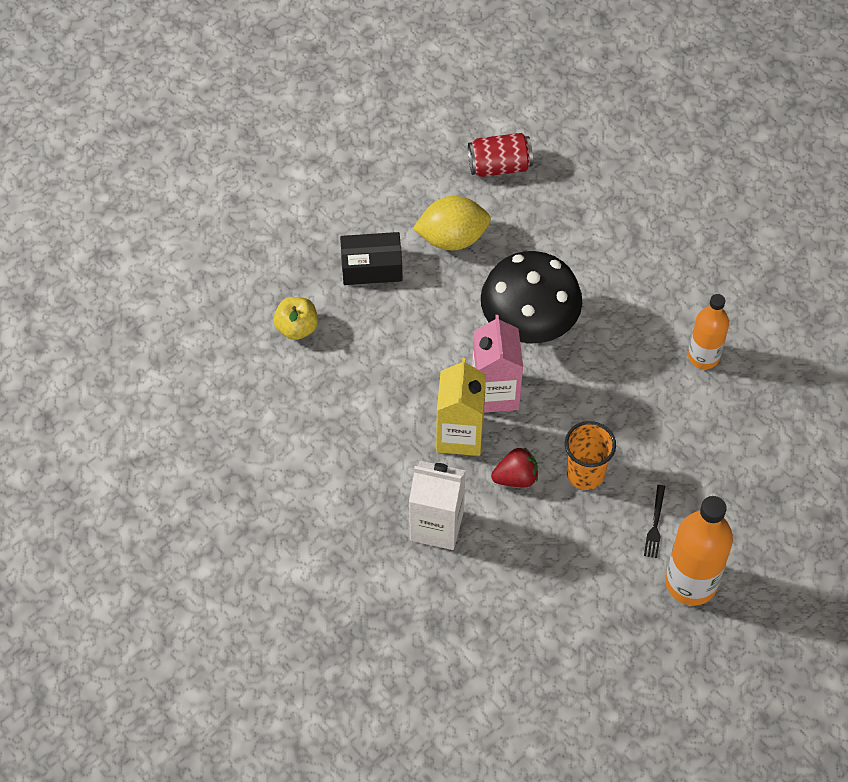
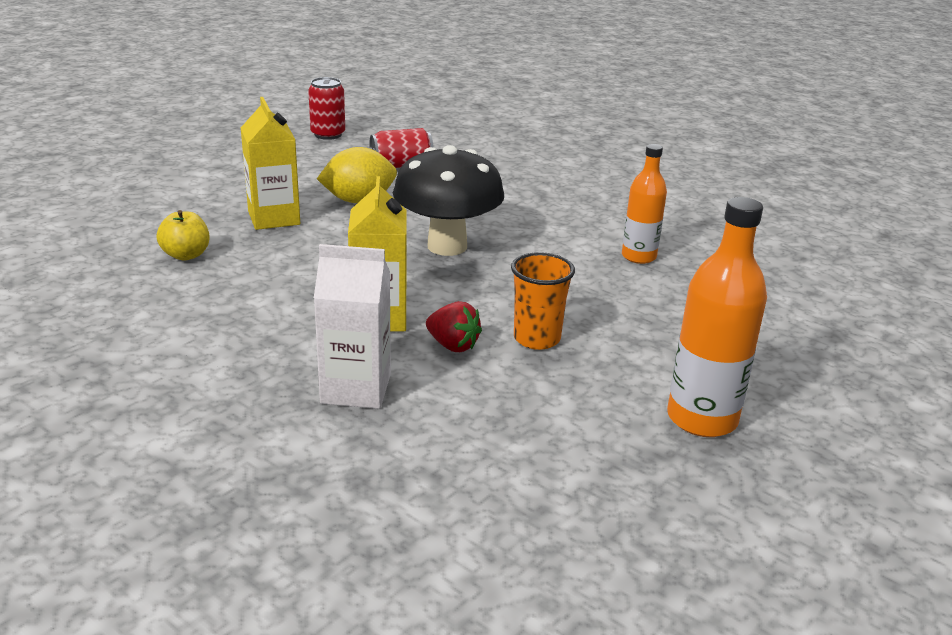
camera: 10 degrees left, 30 degrees down
(371, 267) = (274, 218): black box -> yellow carton
(426, 90) = (328, 134): none -> red can
(495, 393) = (417, 287): pink carton -> none
(516, 477) = (453, 345): red strawberry -> red strawberry turned 60 degrees clockwise
(655, 524) = (635, 372): black fork -> none

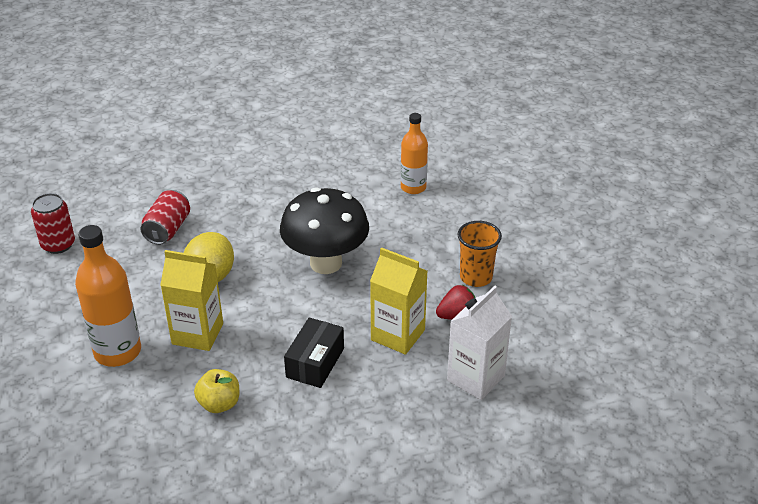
camera: 55 degrees left, 10 degrees up
(288, 284) = (315, 363): none -> black box
(702, 419) = (597, 255): orange bottle -> orange bottle (117, 352)

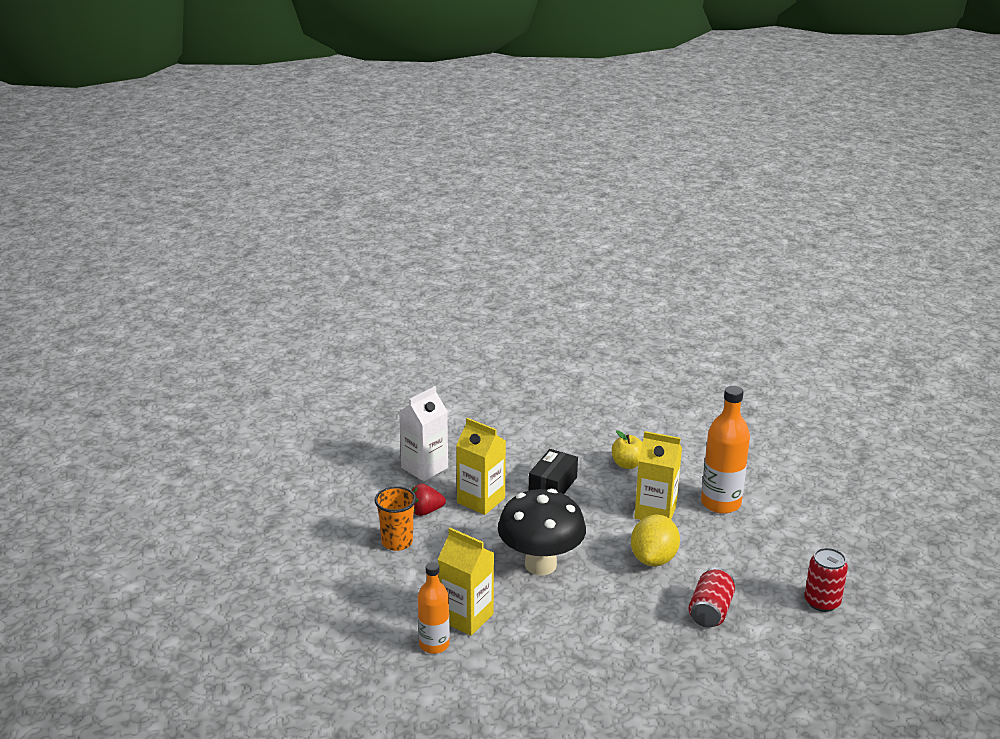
camera: 175 degrees left, 10 degrees down
(390, 210) = (466, 617): none -> yellow carton

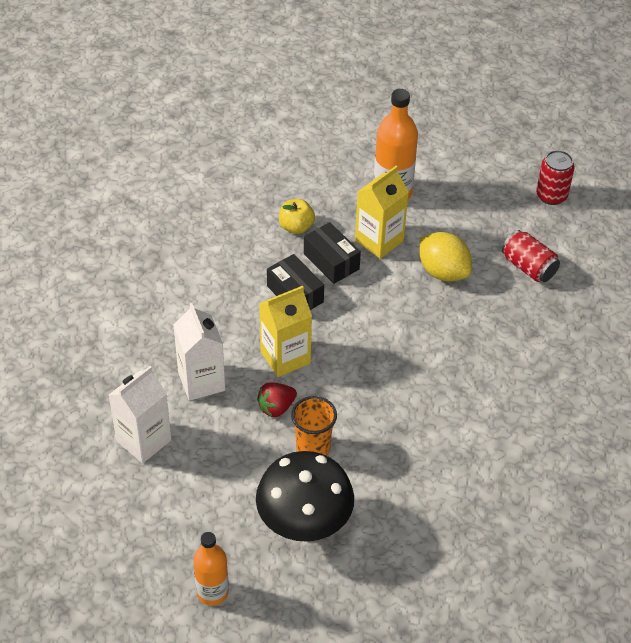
camera: 65 degrees left, 20 degrees up
(349, 459) = (144, 440): none -> white carton
(425, 511) = (276, 407): red strawberry -> red strawberry turned 45 degrees clockwise
(434, 644) = (478, 472): orange bottle -> orange bottle (212, 592)
(466, 617) = (453, 435): yellow carton -> none
(540, 564) = (408, 352): black mushroom -> black mushroom (304, 525)
(606, 493) = (331, 261): none -> black box

